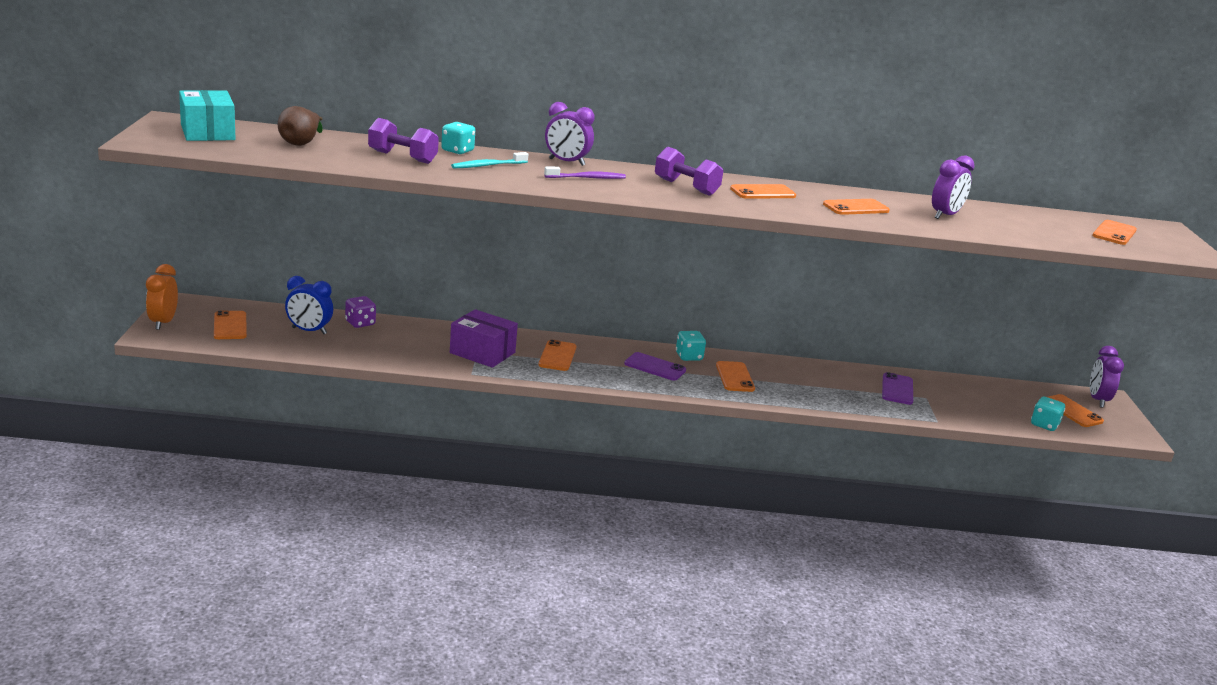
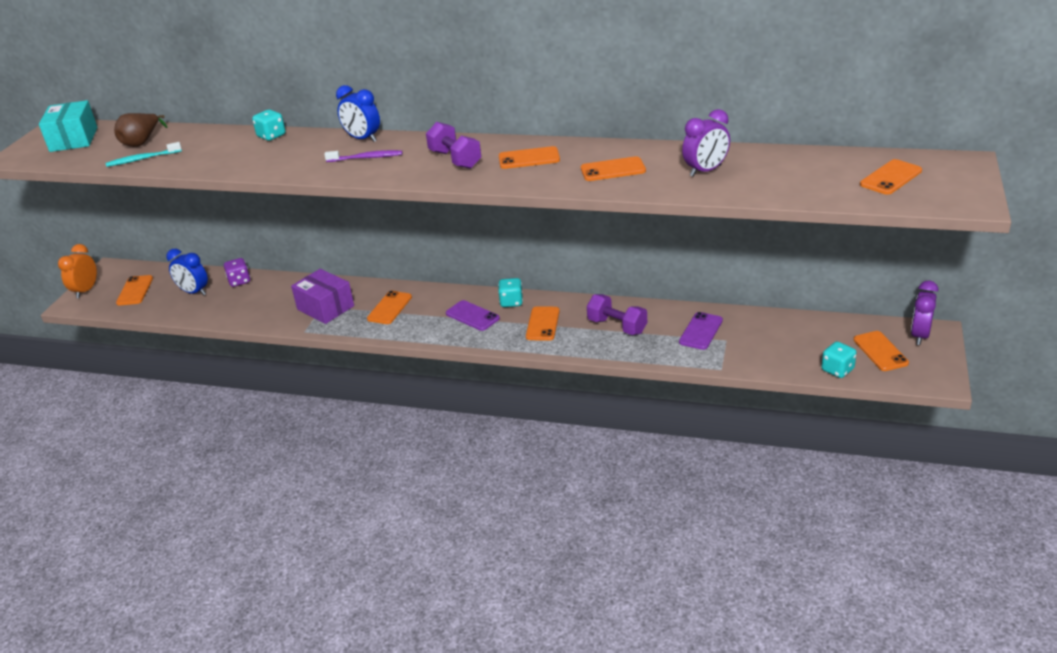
camera: 20 degrees right, 10 degrees up
(402, 157) = (216, 150): purple dumbbell -> purple dumbbell (617, 326)
(488, 165) = (285, 152): turquoise toothbrush -> turquoise toothbrush (142, 159)
(566, 162) = (362, 139): purple clock -> blue clock

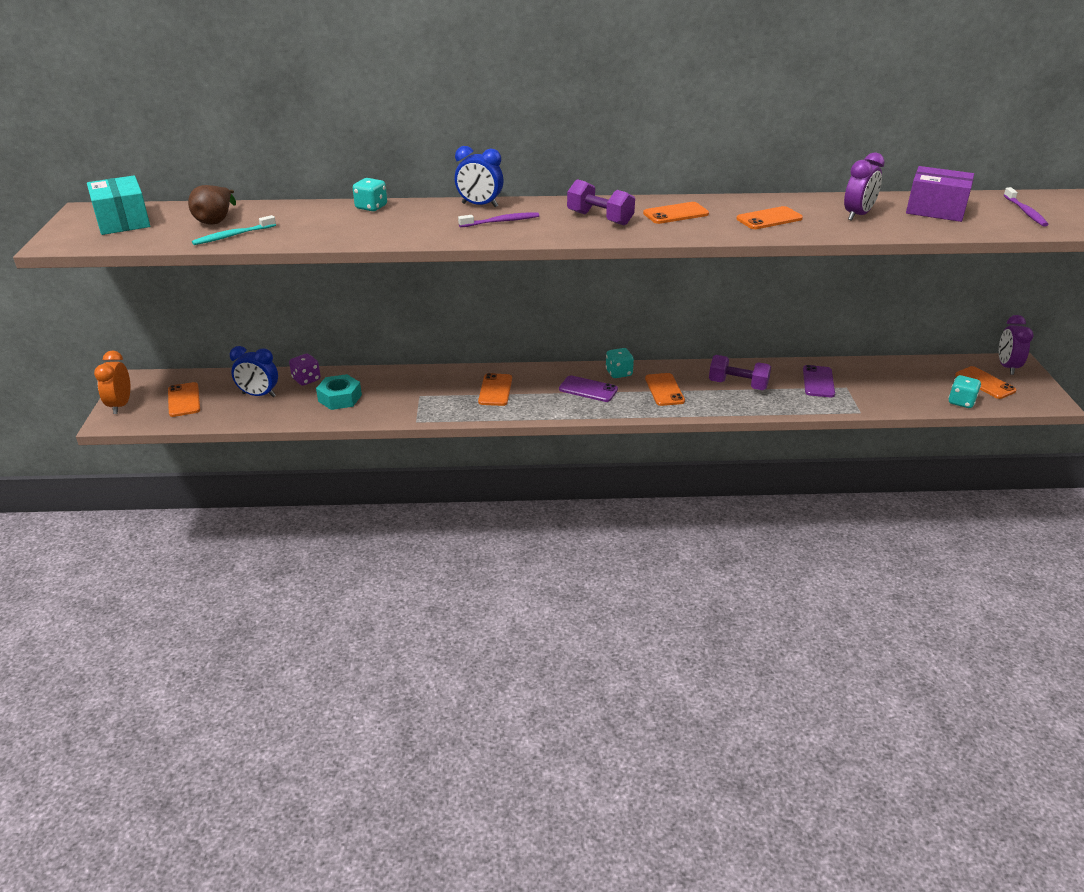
camera: 20 degrees left, 0 degrees up
(255, 302) = (340, 398): none -> turquoise nut
(325, 308) = (424, 396): purple box -> purple box (935, 210)
(890, 178) = (1025, 212): orange phone -> purple toothbrush

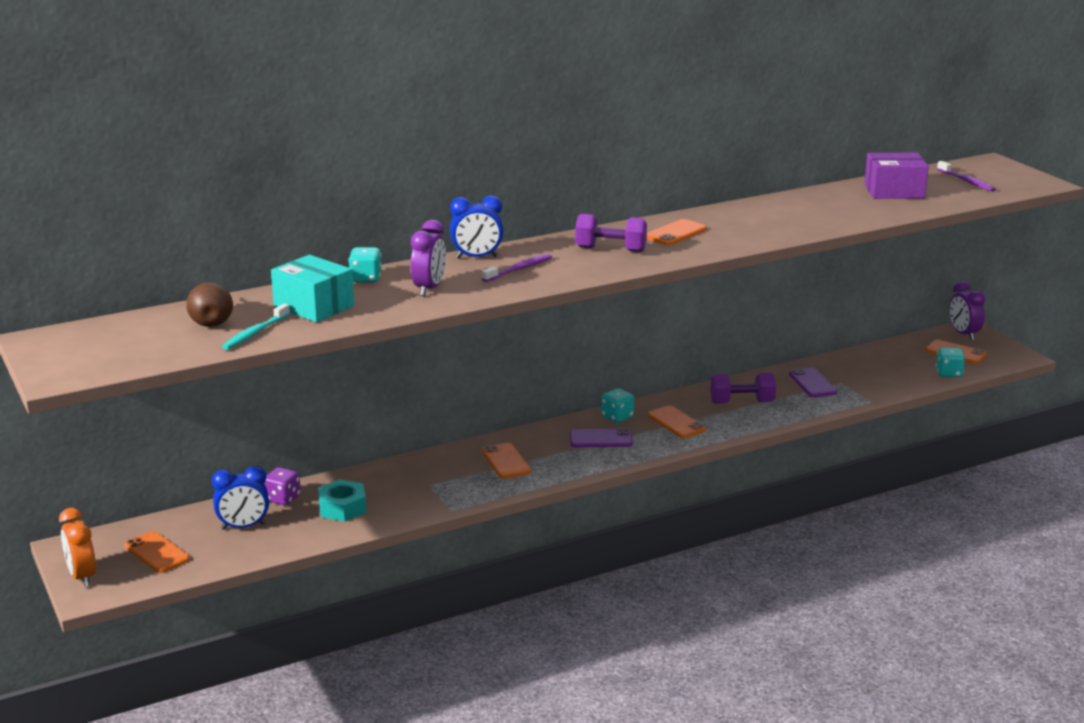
camera: 25 degrees left, 10 degrees down
(123, 221) = (102, 342): turquoise box -> turquoise box (314, 306)
(769, 219) = (763, 223): orange phone -> none
(858, 215) = (835, 207): purple clock -> purple clock (429, 289)

